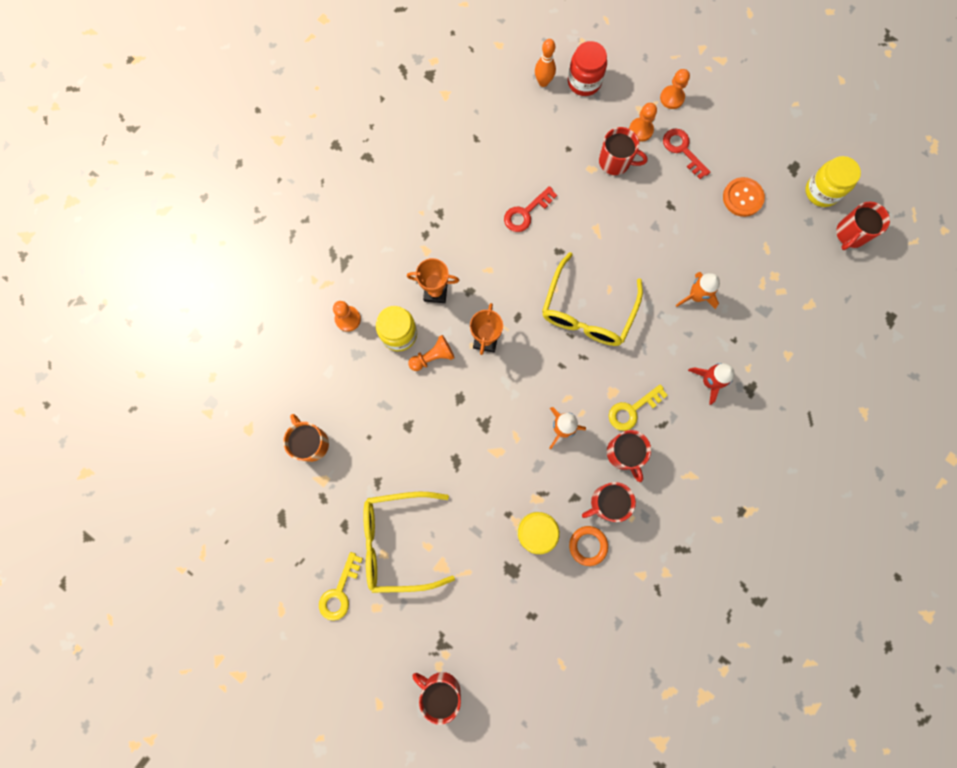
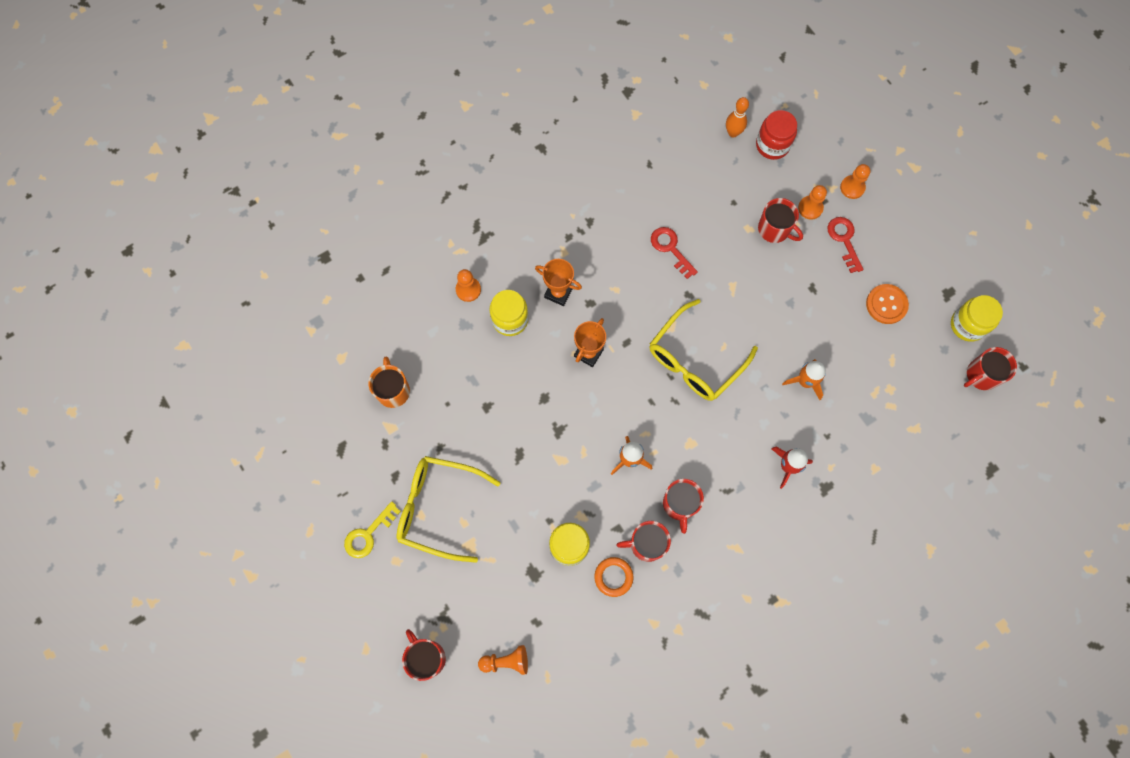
camera: 20 degrees right, 5 degrees down
(433, 357) = (533, 351): orange pawn -> orange pawn (506, 661)
(526, 213) = (670, 248): red key -> red key turned 75 degrees clockwise
(632, 410) = (703, 466): yellow key -> none

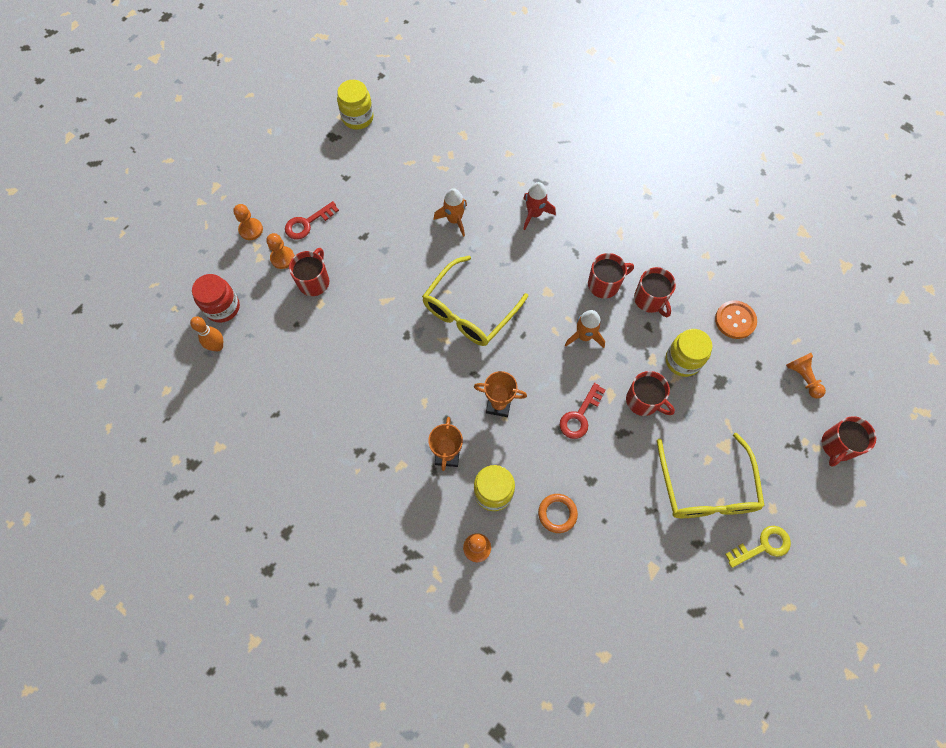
camera: 110 degrees left, 5 degrees down
(368, 534) = (763, 546): yellow key -> yellow key turned 45 degrees counterclockwise
(393, 390) = (614, 583): orange mug -> none
(613, 577) = (690, 316): orange ring -> orange ring (557, 513)
(670, 248) = (364, 365): red key -> red key (579, 416)
(694, 360) = (469, 311): yellow glasses -> yellow glasses turned 105 degrees clockwise
(886, 304) = (359, 177): orange button -> orange button (735, 320)
(981, 375) = (399, 100): red mug -> red mug (643, 401)

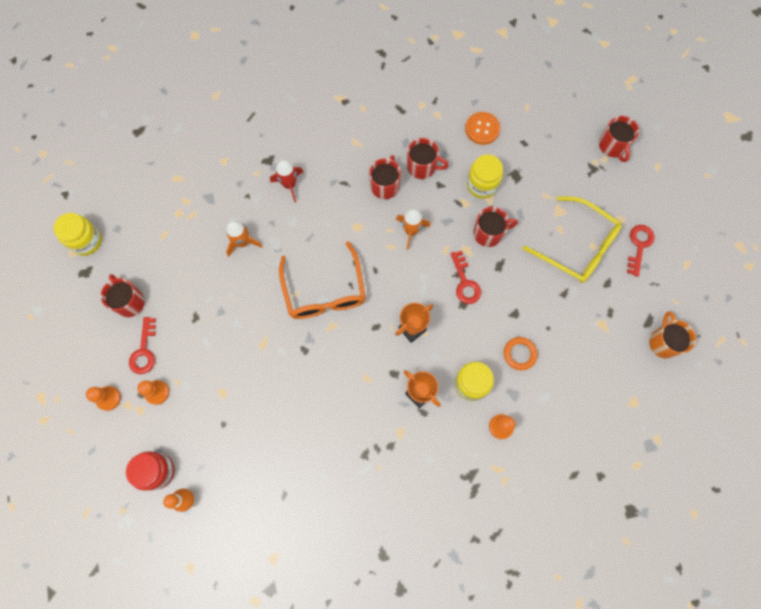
camera: 50 degrees left, 5 degrees up
(314, 281) = (199, 383): red mug -> red mug (129, 302)
(469, 311) = (324, 291): yellow glasses -> orange glasses
(689, 642) = (663, 342): none -> orange mug
(763, 546) = (639, 246): yellow key -> red key
(803, 378) = (554, 125): orange pawn -> none

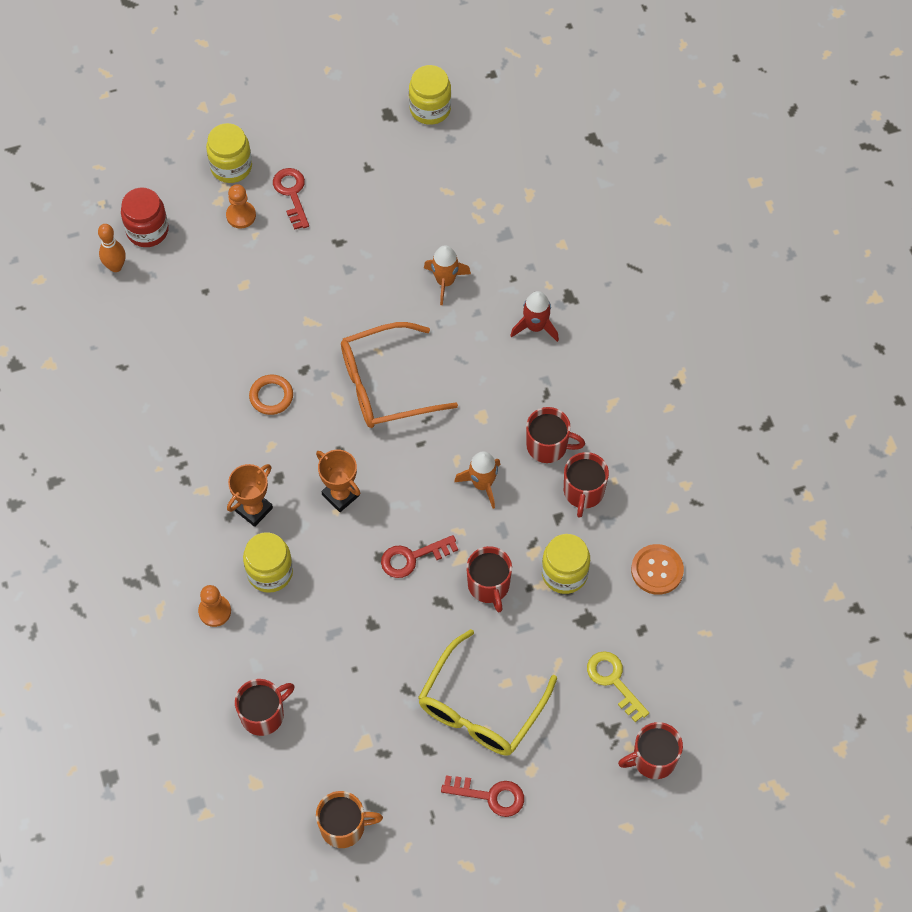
camera: 85 degrees right, 10 degrees down
(108, 398) = (231, 167): orange pawn -> yellow jar
(129, 302) = (353, 168): red mug -> red mug (263, 714)
(144, 351) = (292, 194): red key -> red key turned 75 degrees clockwise
(519, 354) = (314, 632): orange ring -> orange ring (271, 396)
(559, 163) = (613, 681): none -> yellow key

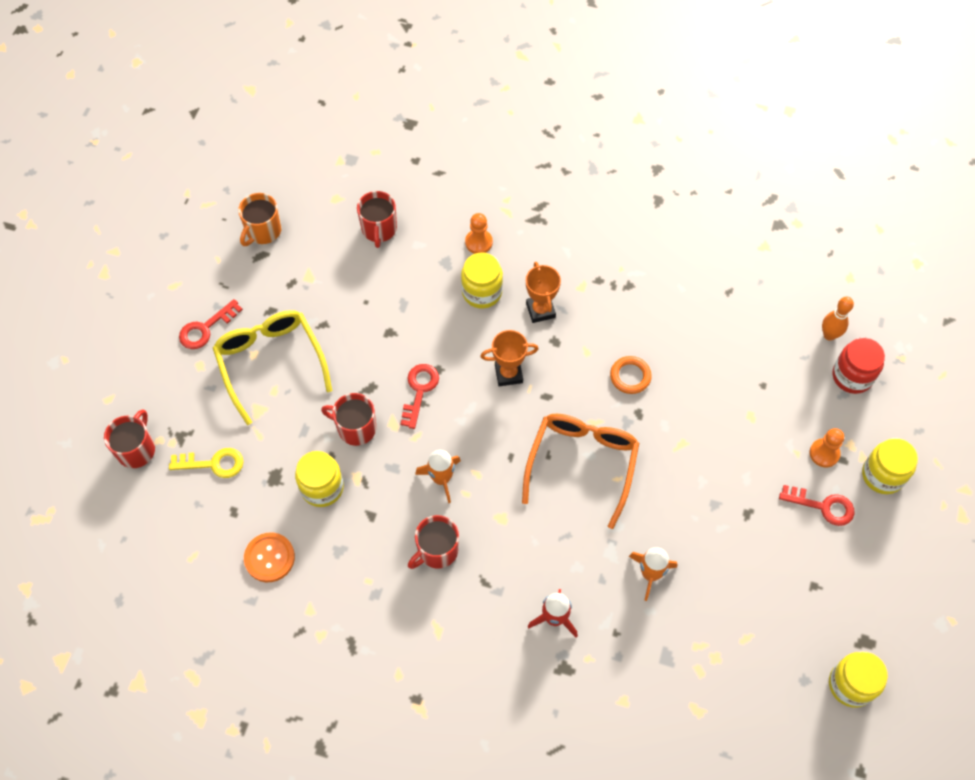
camera: 125 degrees right, 0 degrees up
(583, 492) = (376, 549): red mug -> none

